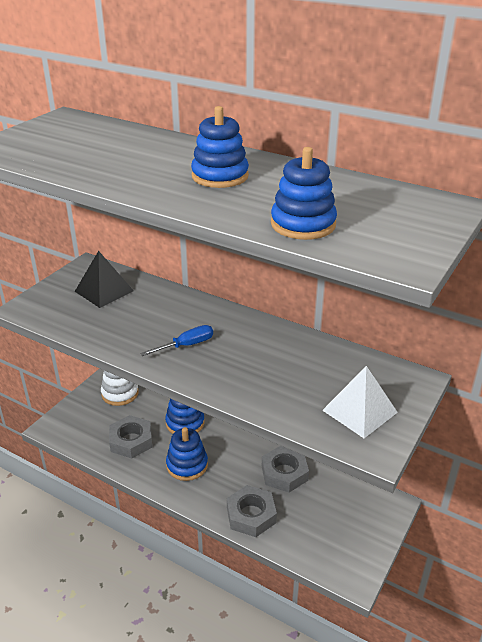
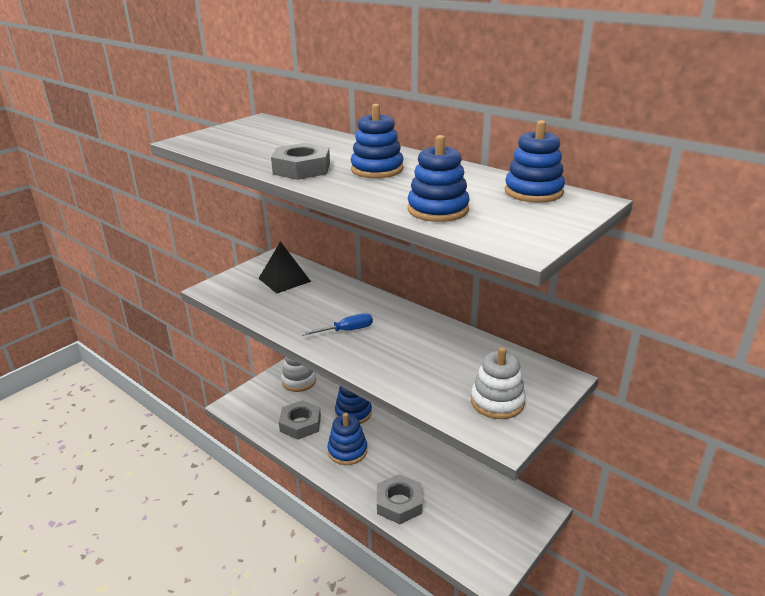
camera: 10 degrees right, 5 degrees down
(284, 473) = (439, 468): grey nut -> grey nut (301, 169)
(360, 411) = (497, 402): white pyramid -> white stacking toy
(393, 196) = (533, 192): none -> blue stacking toy

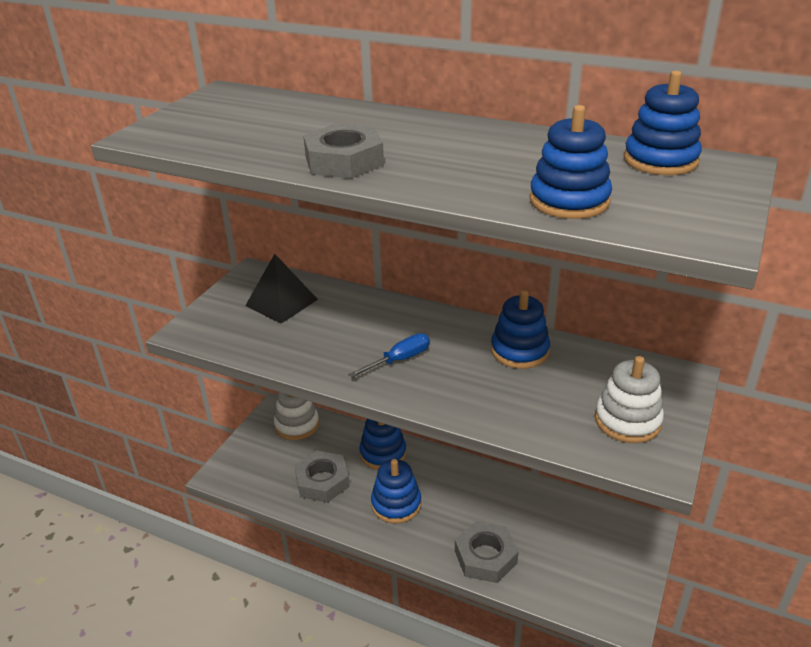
camera: 15 degrees left, 5 degrees up
(377, 169) = (444, 150): blue stacking toy -> blue stacking toy (519, 351)

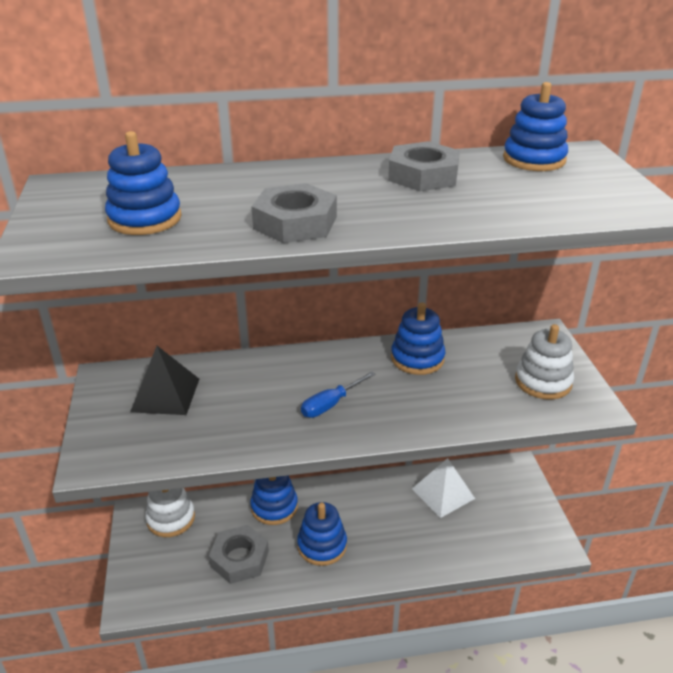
camera: 35 degrees left, 0 degrees up
(399, 360) = (330, 404): blue screwdriver -> blue screwdriver turned 150 degrees counterclockwise
(485, 557) = (427, 551): grey nut -> grey nut (423, 175)
(546, 514) = (443, 493): none -> white pyramid
(569, 201) = (522, 207): blue stacking toy -> blue stacking toy (145, 219)

